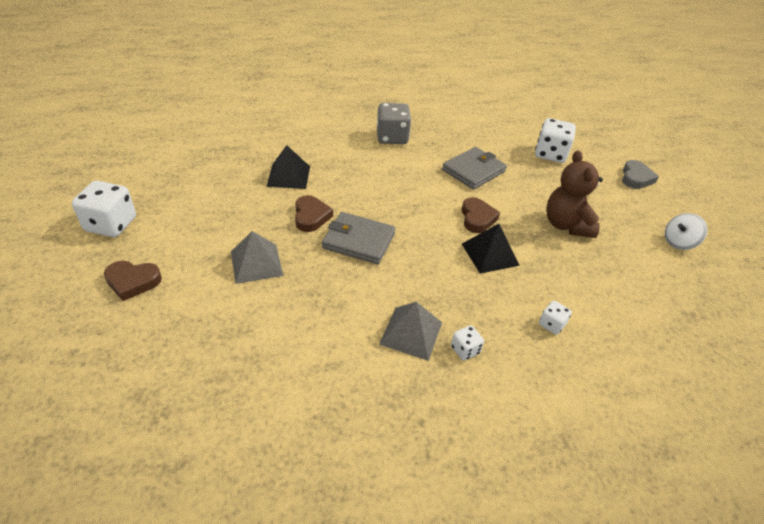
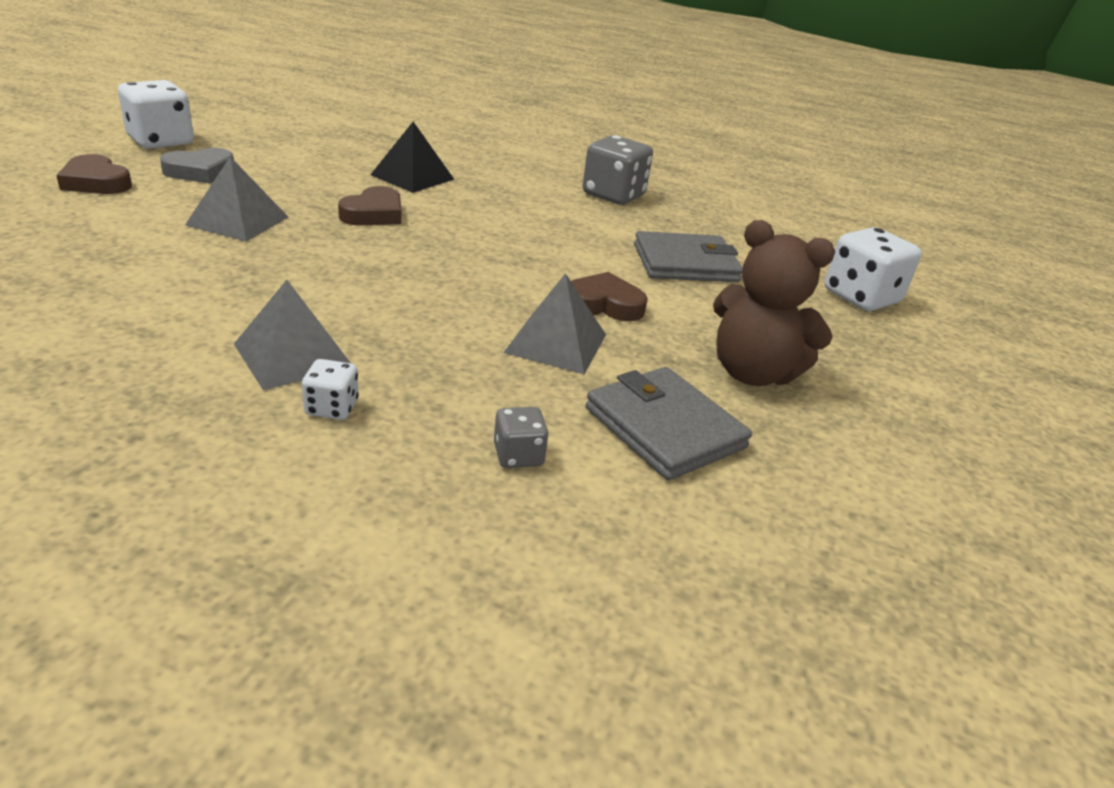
camera: 35 degrees right, 10 degrees down
(358, 241) = (391, 254): grey wallet -> grey wallet (664, 428)
(477, 218) = (604, 304): brown heart -> brown heart turned 120 degrees counterclockwise
(490, 254) = (556, 343): black pyramid -> grey pyramid
(551, 324) = (518, 455): white dice -> grey dice
(566, 225) = (752, 373): brown teddy bear -> brown teddy bear turned 90 degrees counterclockwise
(635, 178) = (1005, 384): grey heart -> grey heart (200, 171)
(678, 242) = (972, 494): white spinning top -> none

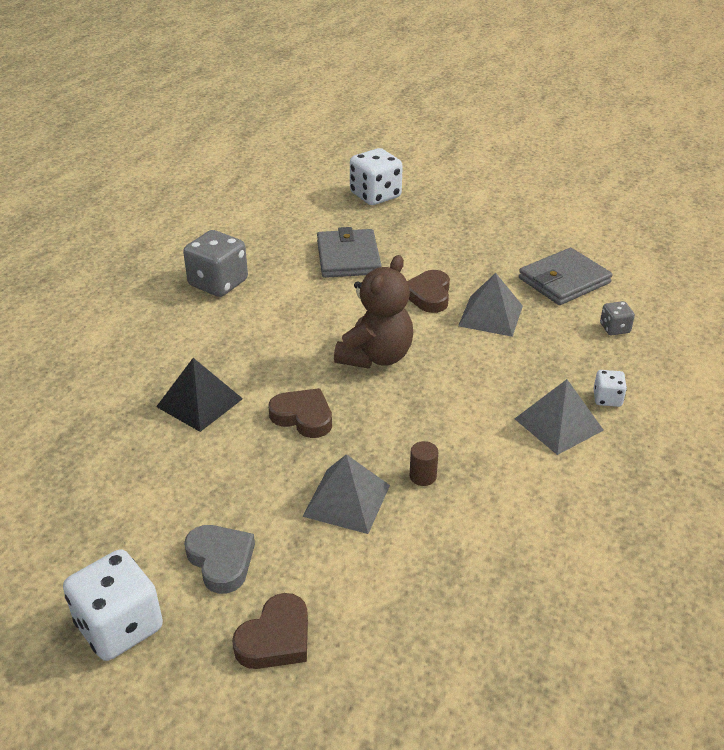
camera: 85 degrees left, 5 degrees up
(248, 258) = (423, 476): none -> brown cylinder
(752, 373) = (492, 247): brown teddy bear -> brown teddy bear (376, 356)

